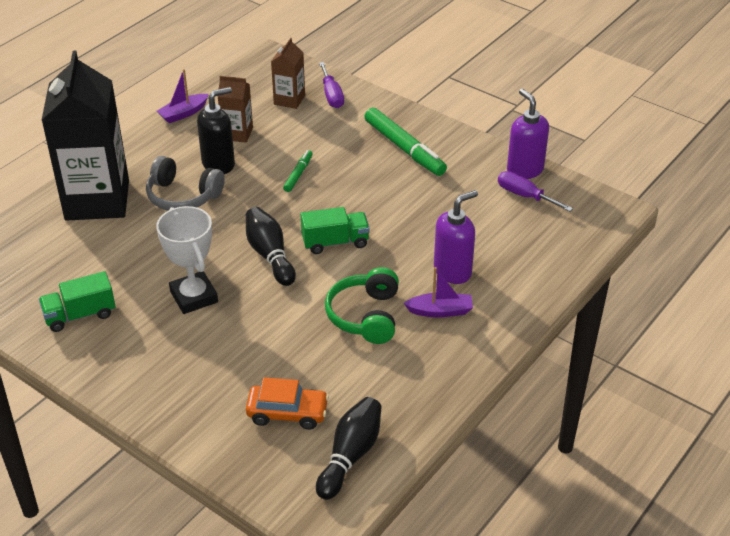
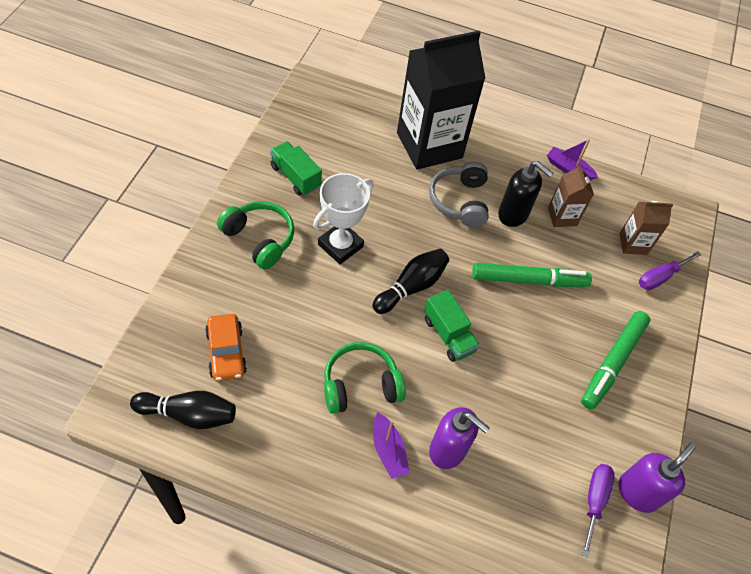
camera: 65 degrees right, 15 degrees up
(152, 361) = (259, 239): none -> green headphones
(298, 174) = (529, 280): green marker -> green marker, size x1.94

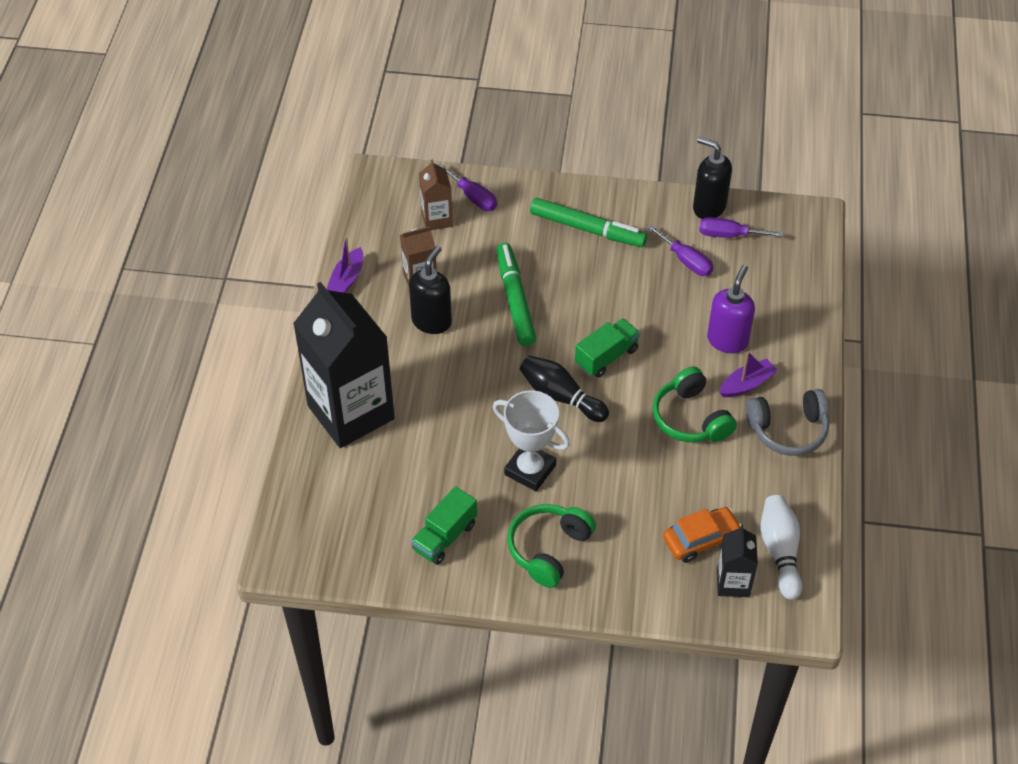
camera: 95 degrees left, 5 degrees down
(173, 364) = (733, 582): none -> black carton
(189, 414) = (780, 551): black bowling pin -> white bowling pin
(460, 201) = (428, 371): grey headphones -> grey headphones (788, 430)
(561, 443) = (686, 261): none -> purple screwdriver
(637, 492) = (708, 207): purple soap dispenser -> black soap dispenser

